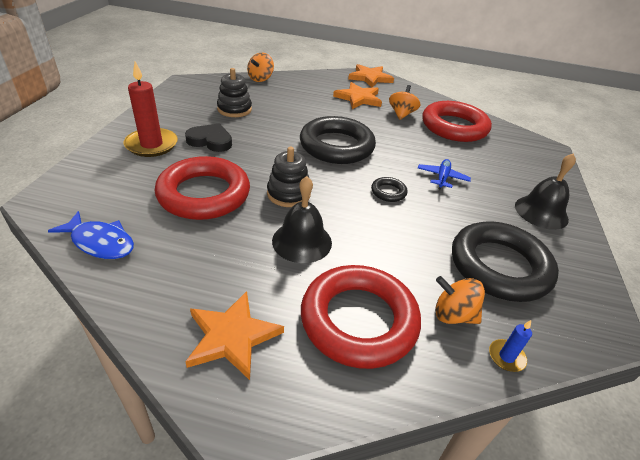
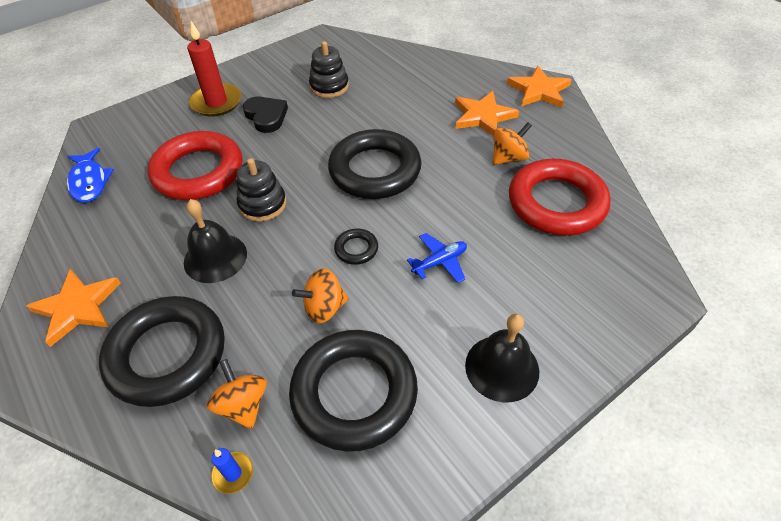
camera: 45 degrees right, 10 degrees up
(260, 79) = (402, 54): orange spinning top -> orange spinning top (324, 308)
(358, 320) = (167, 354): red ring -> black ring

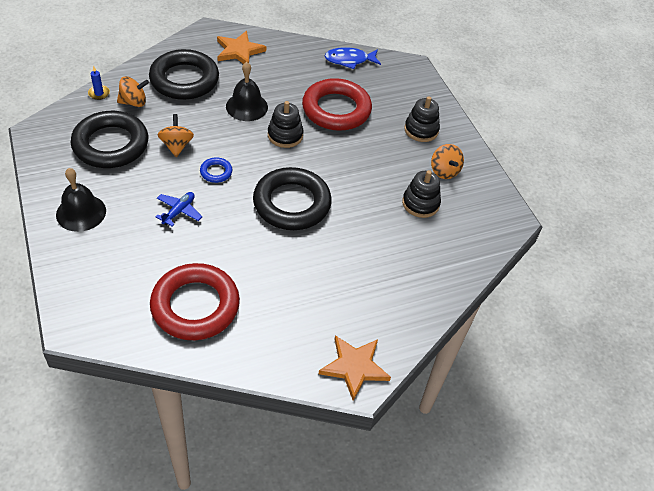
camera: 100 degrees right, 0 degrees up
(216, 102) = (421, 130): red candle -> black stacking toy
(266, 116) = (390, 155): black heart -> none
(356, 249) = (216, 172): black ring -> blue ring
(440, 262) = (179, 211): blue plane -> blue plane turned 135 degrees counterclockwise
(483, 116) = (331, 301): orange star -> none
(508, 158) = (265, 296): orange spinning top -> orange spinning top (444, 171)

